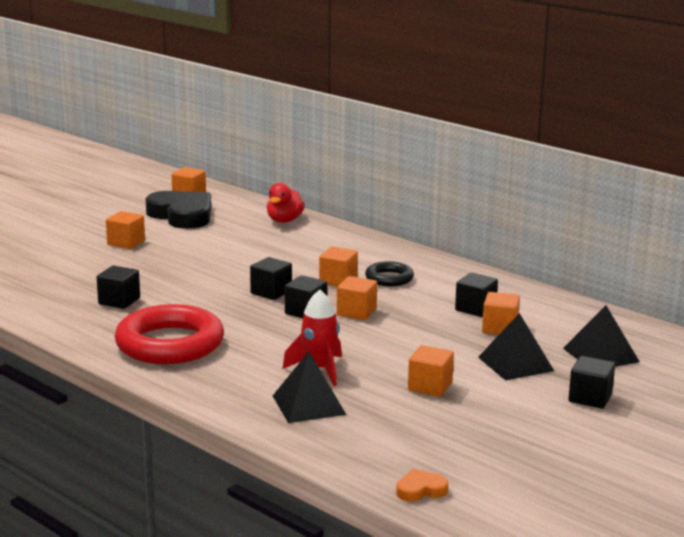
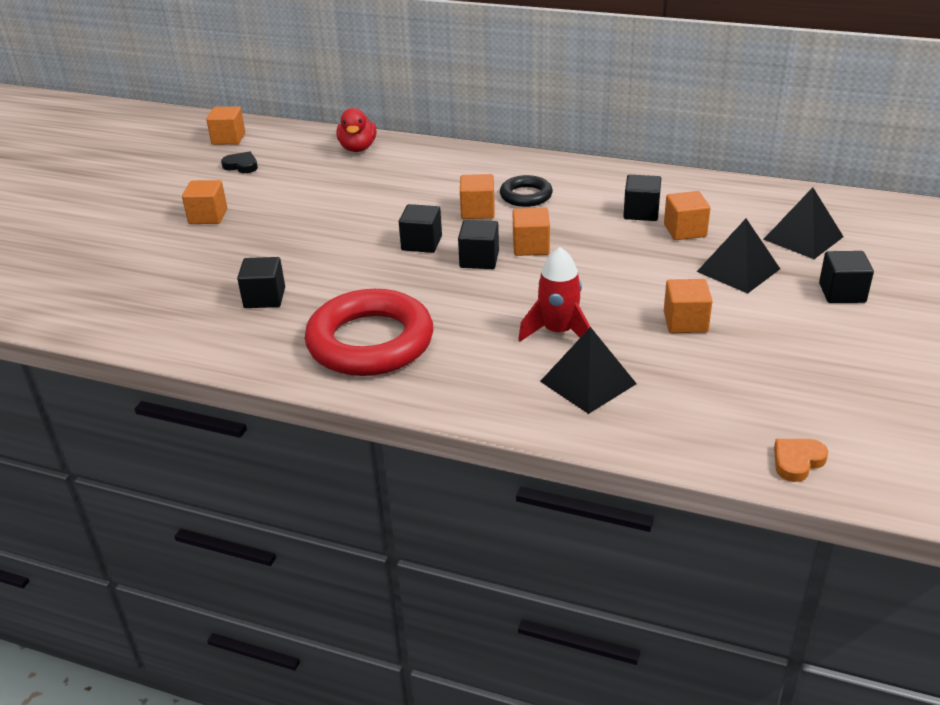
camera: 20 degrees left, 15 degrees up
(182, 215) = (241, 166): black heart -> black heart, size x0.43

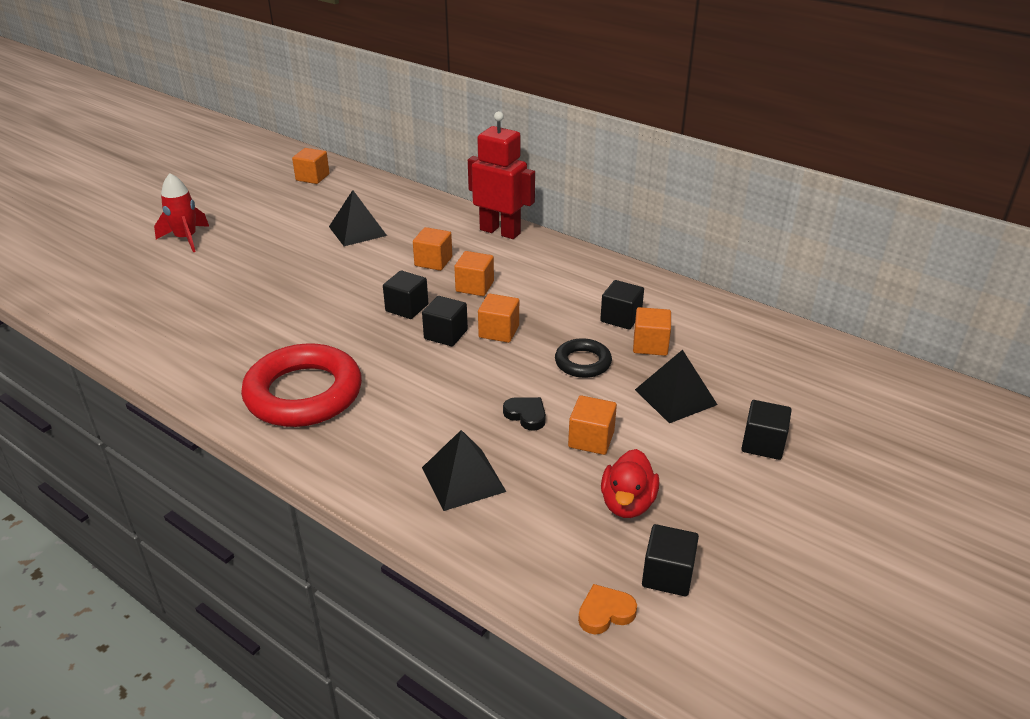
camera: 15 degrees right, 0 degrees up
(208, 216) = (250, 246): orange cube -> orange cube (433, 261)
(241, 166) = (307, 204): black heart -> black heart (526, 415)
(264, 298) = (246, 332): black cube -> black cube (667, 575)
(358, 148) = (411, 206): red duck -> red duck (627, 503)
(468, 156) = (500, 231): none -> red robot
(526, 196) = (526, 280): black ring -> black ring (583, 362)
(558, 332) = (469, 422): red rocket -> red rocket (186, 238)
(803, 238) = (760, 377): black pyramid -> black pyramid (357, 231)

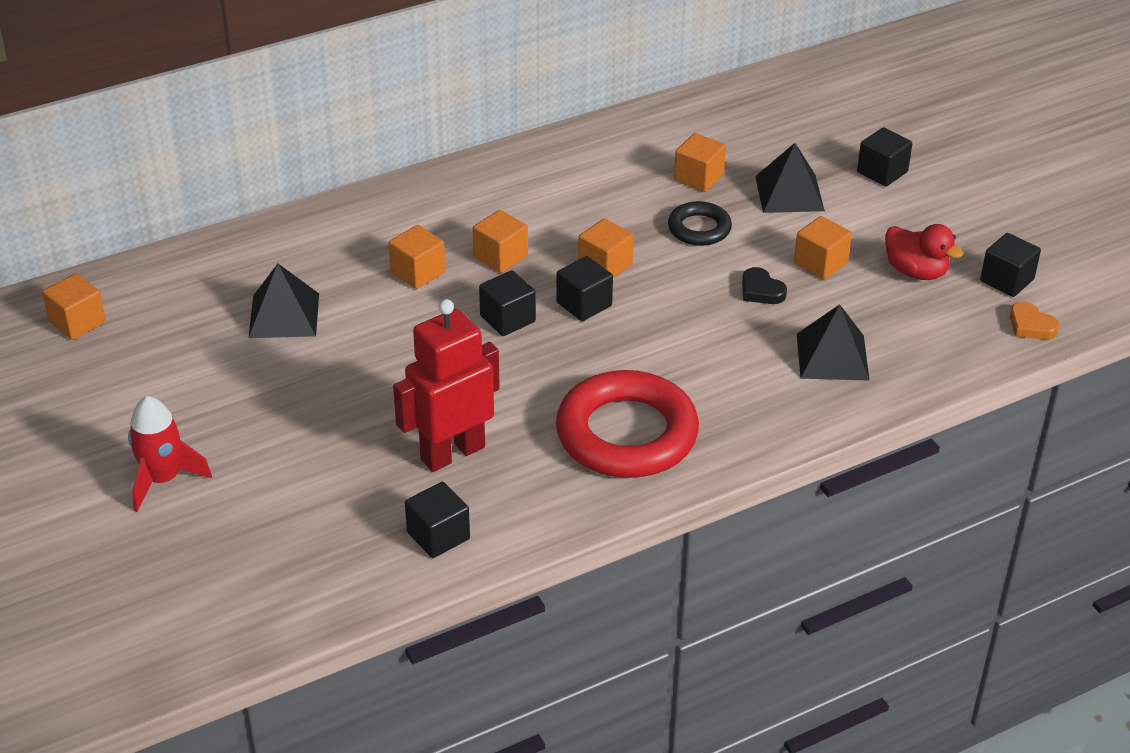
camera: 65 degrees left, 5 degrees up
(500, 231) = (389, 202): red robot -> red robot (452, 453)
(526, 415) = (761, 290): black heart -> black heart turned 105 degrees counterclockwise
(605, 612) = (1031, 325): orange heart -> orange heart turned 45 degrees counterclockwise
(621, 318) = (639, 179): black cube -> black cube (438, 536)

